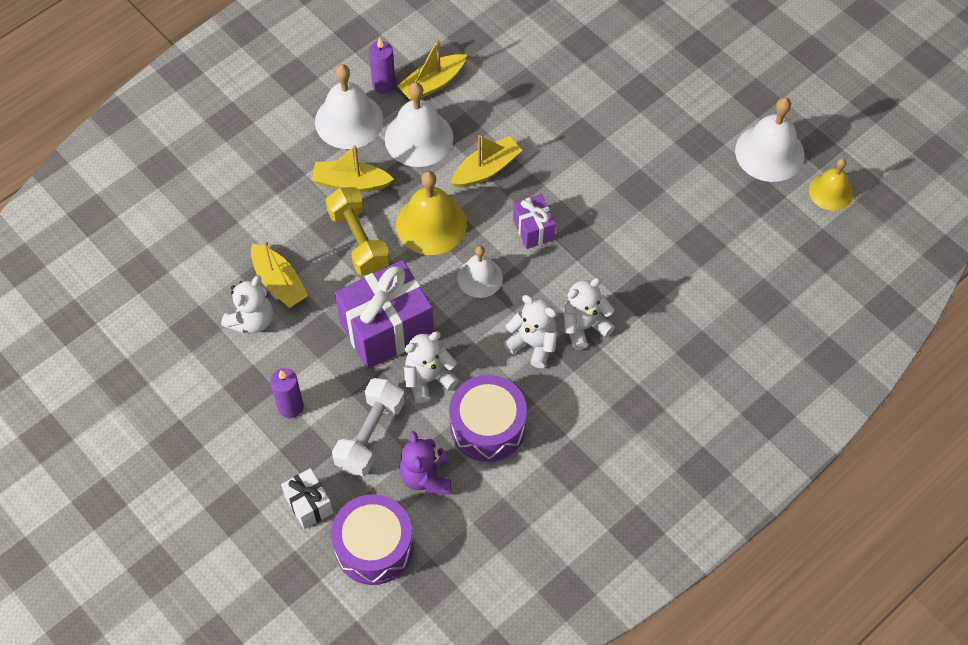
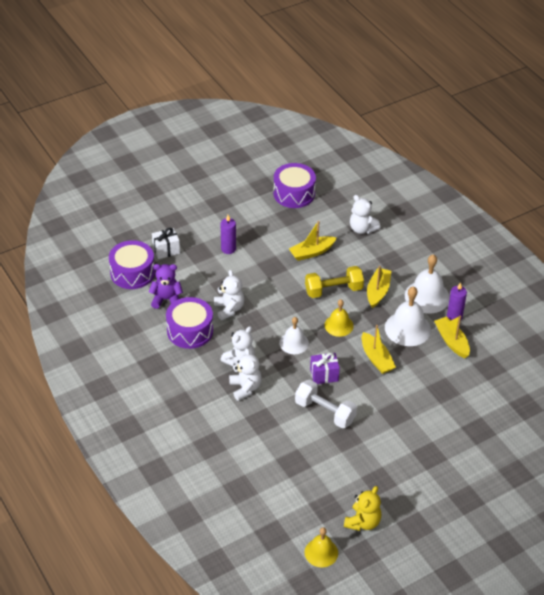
camera: 100 degrees right, 15 degrees down
(138, 330) = (294, 193): none -> purple drum
(252, 320) = (289, 239): white teddy bear -> white teddy bear (362, 229)
(370, 435) = (200, 279): white dumbbell -> white dumbbell (325, 412)
(386, 329) = (268, 295): purple gift -> none
(431, 224) = (338, 325): yellow bell -> yellow bell, size x0.63
(769, 152) = (363, 522): white bell -> yellow teddy bear

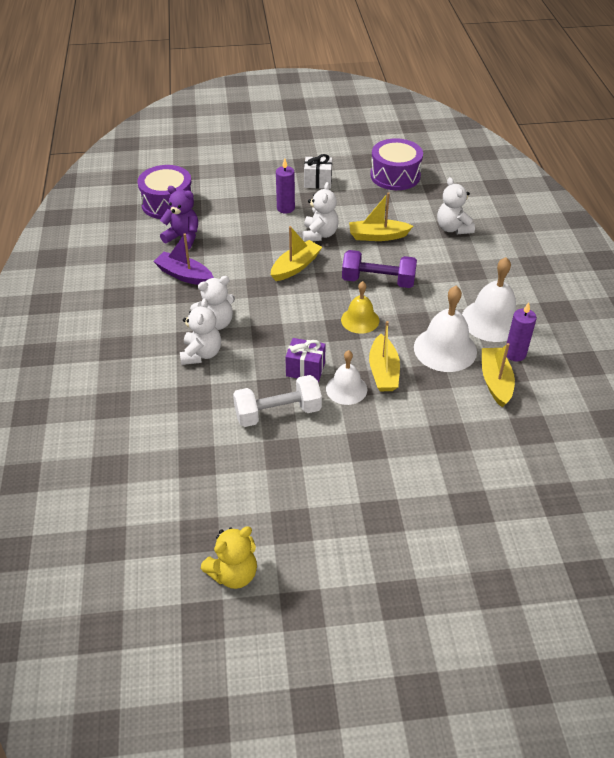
camera: 25 degrees right, 0 degrees up
(166, 250) = (218, 192): white gift -> white gift (318, 182)
(190, 331) = (184, 275): purple drum -> purple boat
(229, 309) = (244, 266): white teddy bear -> white teddy bear (320, 234)
(294, 343) = (293, 323): white bell -> white bell (346, 389)
(321, 552) = (150, 594): yellow bell -> none
(325, 412) = (278, 413): white dumbbell -> white dumbbell turned 75 degrees counterclockwise
(333, 290) = (378, 281): yellow dumbbell -> purple dumbbell
(378, 291) = (431, 298): yellow boat -> yellow boat (295, 266)

